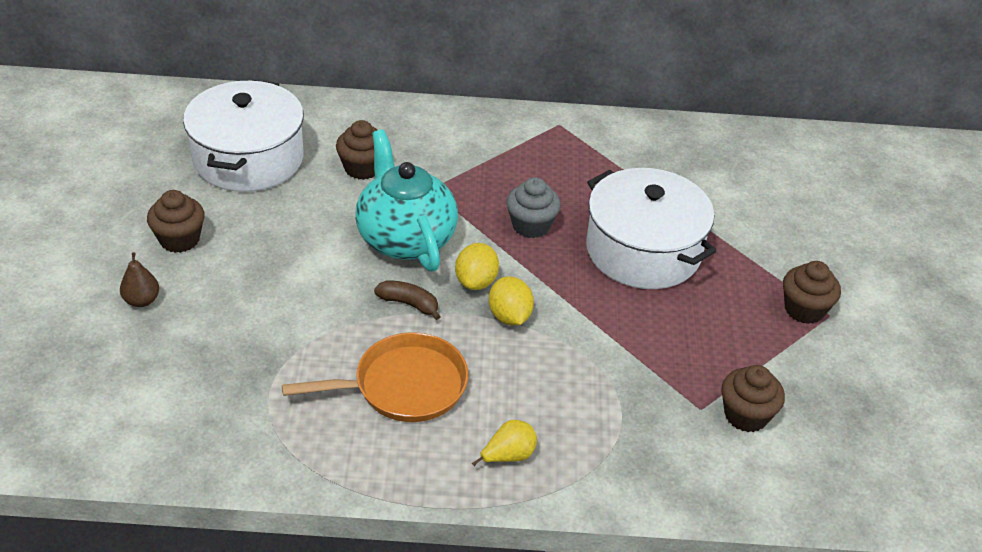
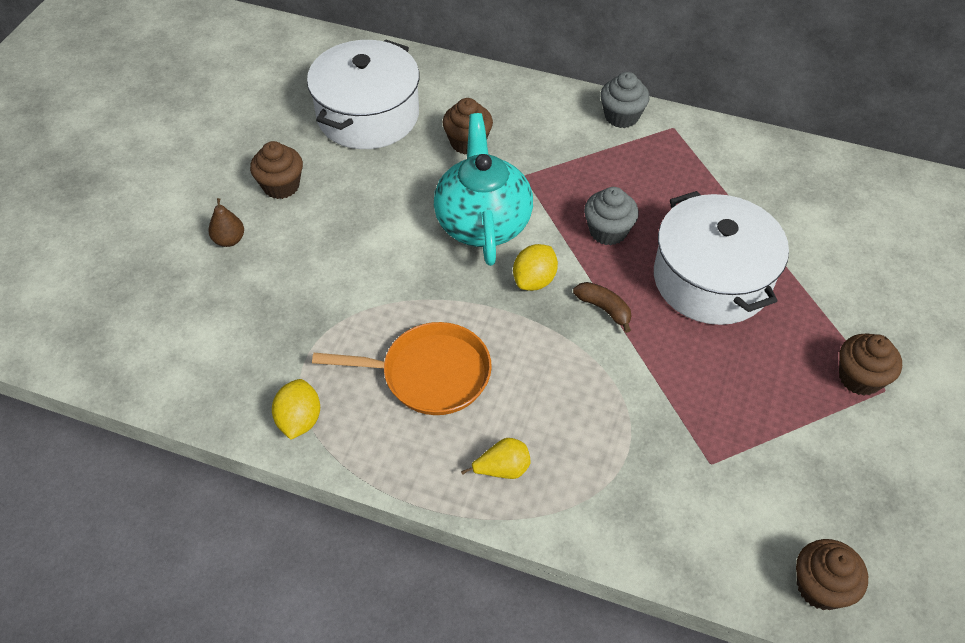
camera: 20 degrees right, 10 degrees up
(409, 304) = (463, 291): brown banana -> brown banana (604, 309)
(506, 122) = (621, 116): none -> grey cupcake
(509, 316) = (554, 323): yellow lemon -> yellow lemon (299, 420)
(746, 415) = (755, 481): brown cupcake -> brown cupcake (820, 587)

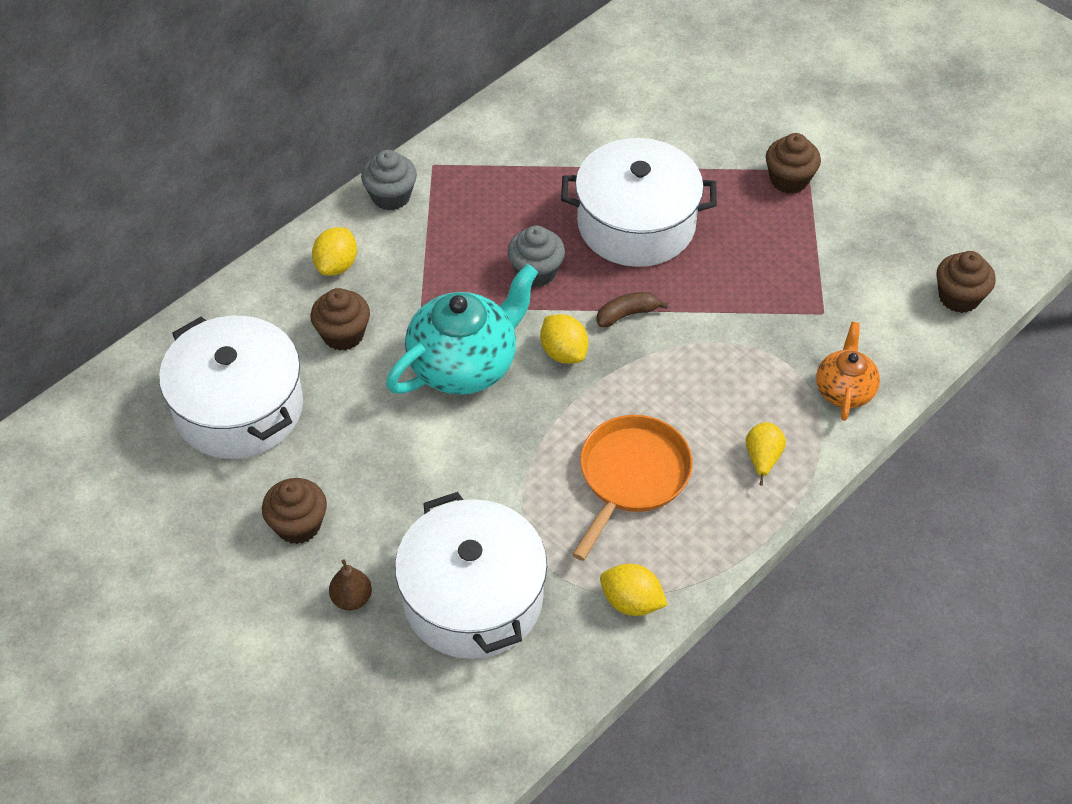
camera: 65 degrees left, 0 degrees up
(259, 311) = (472, 598): none -> white pot
(482, 222) = (465, 364): turquoise teapot -> turquoise teapot turned 120 degrees clockwise
(531, 113) = (336, 265): none -> yellow lemon
(625, 513) = (844, 390): none -> orange teapot

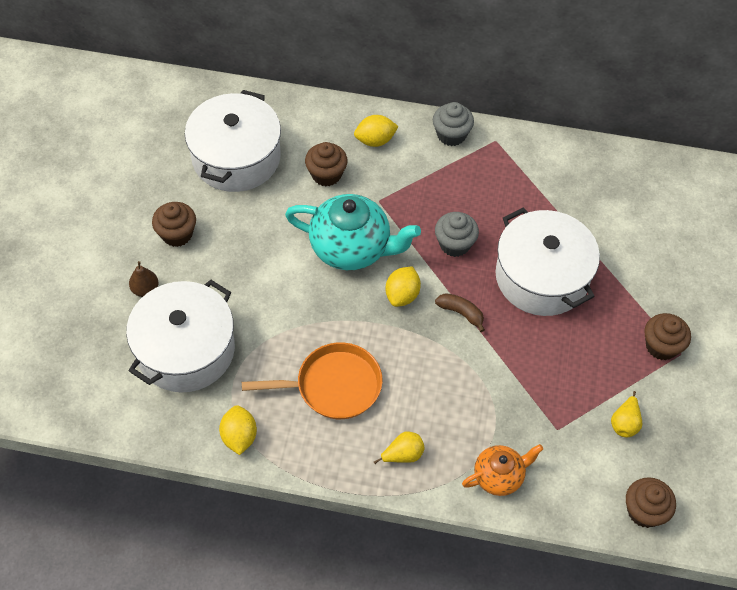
camera: 55 degrees right, 5 degrees up
(854, 257) = (625, 423): none -> yellow pear

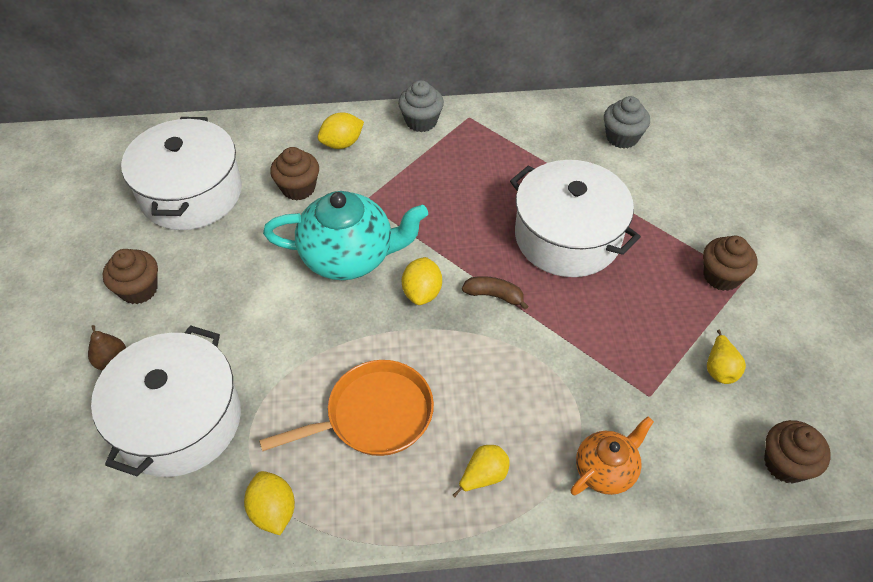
camera: 15 degrees left, 5 degrees down
(454, 244) = (462, 226): grey cupcake -> grey cupcake (622, 137)

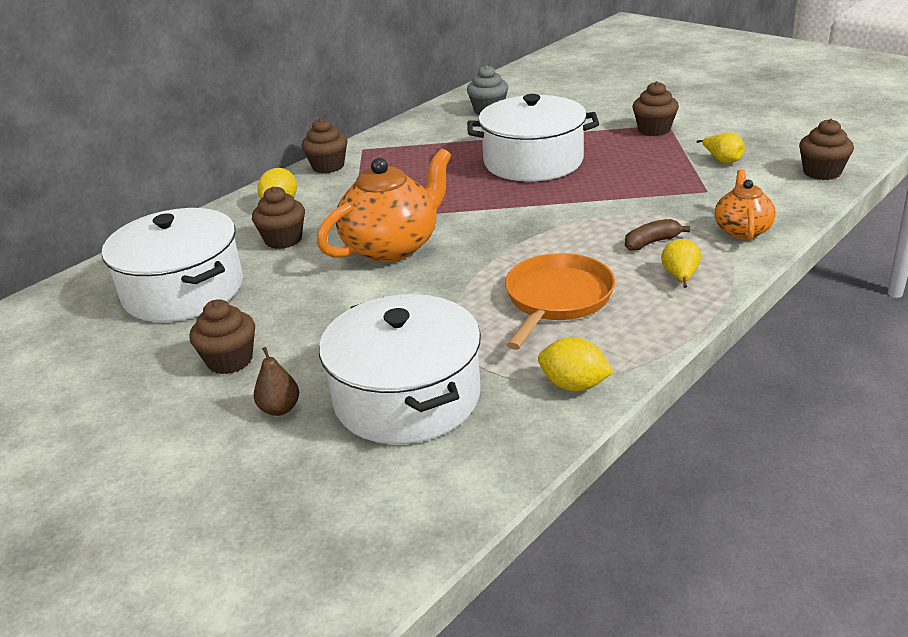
camera: 40 degrees left, 20 degrees down
(349, 256) = (392, 246): turquoise teapot -> orange teapot
(421, 121) = (328, 166): grey cupcake -> brown cupcake
(422, 292) = (481, 232): yellow lemon -> none
(494, 295) = (534, 207): brown banana -> brown banana (652, 242)

